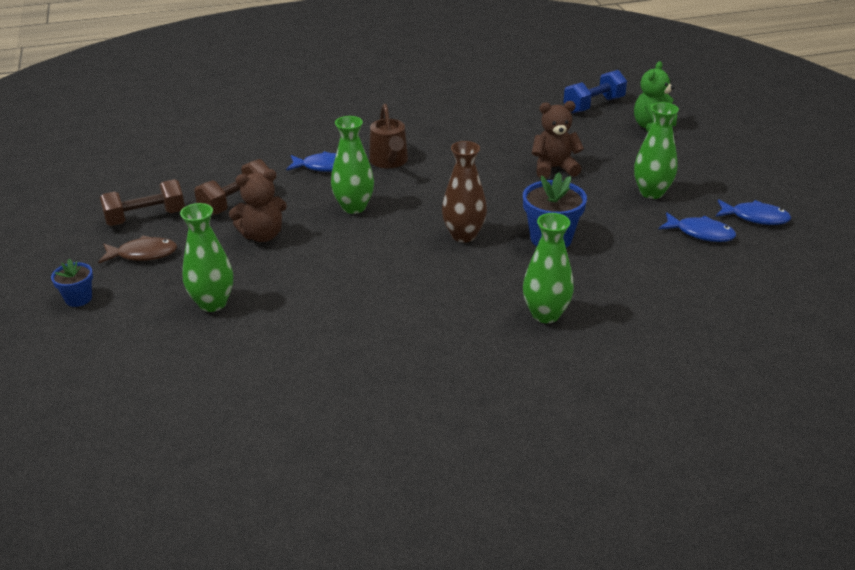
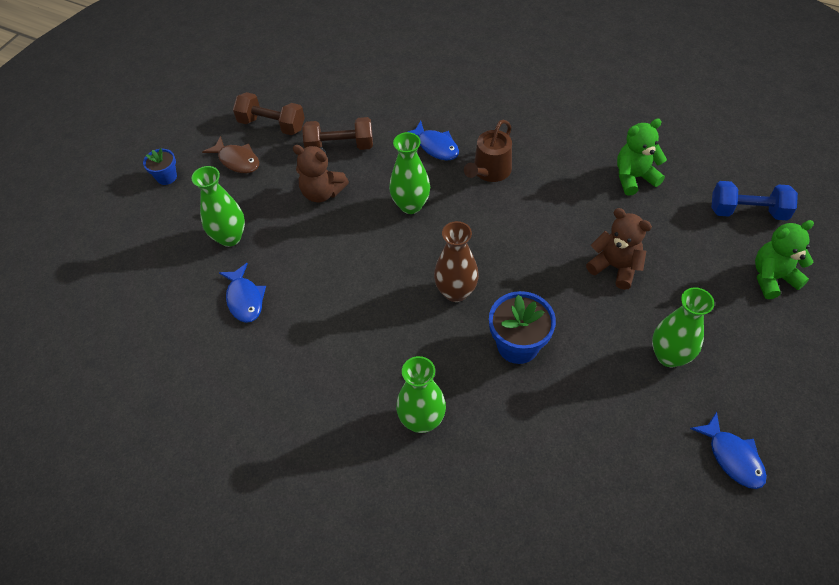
camera: 45 degrees right, 20 degrees up
(499, 120) = (634, 177): none -> green teddy bear
(700, 233) = (654, 435): blue fish -> blue fish (244, 299)

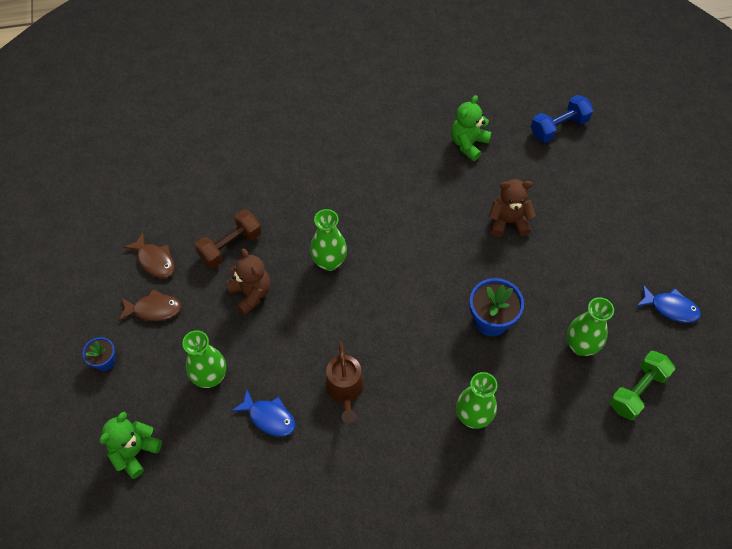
camera: 40 degrees left, 5 degrees up
(272, 125) = (154, 260): brown dumbbell -> brown fish
(322, 192) = (251, 293): brown teddy bear -> brown teddy bear turned 105 degrees counterclockwise
(435, 146) = (306, 201): blue fish -> none
(456, 292) = (418, 309): brown vase -> none
(490, 171) = (364, 198): brown watering can -> brown watering can (345, 389)
(619, 515) = (637, 391): none -> green dumbbell
(669, 356) = (588, 264): green vase -> green vase (581, 346)
(772, 277) = (607, 168): green teddy bear -> green teddy bear (135, 452)

